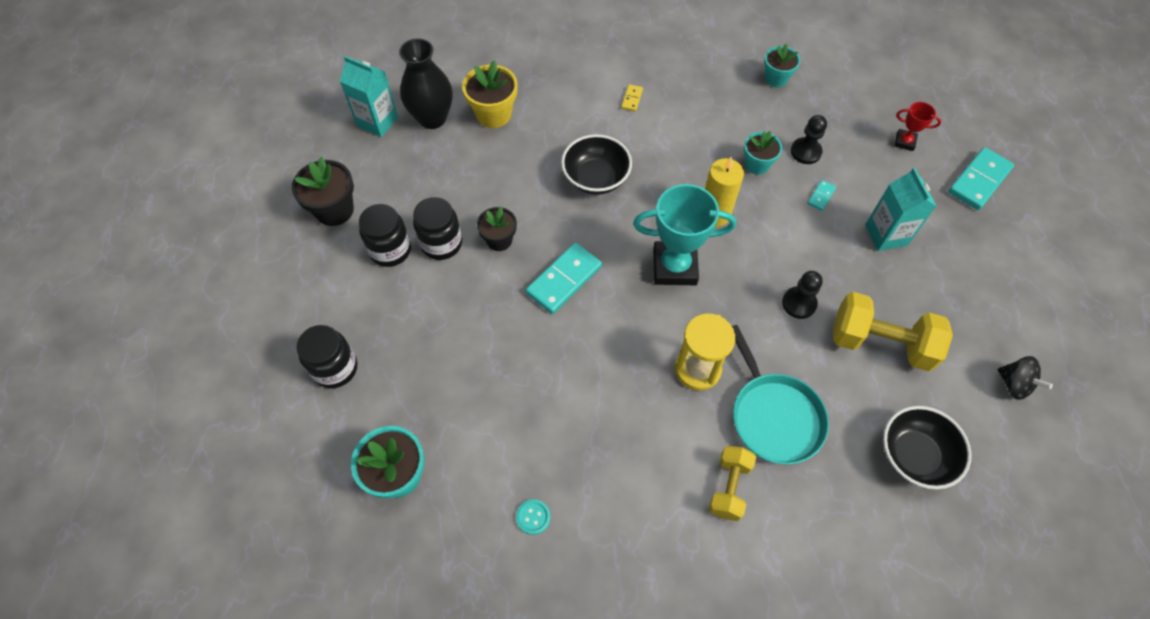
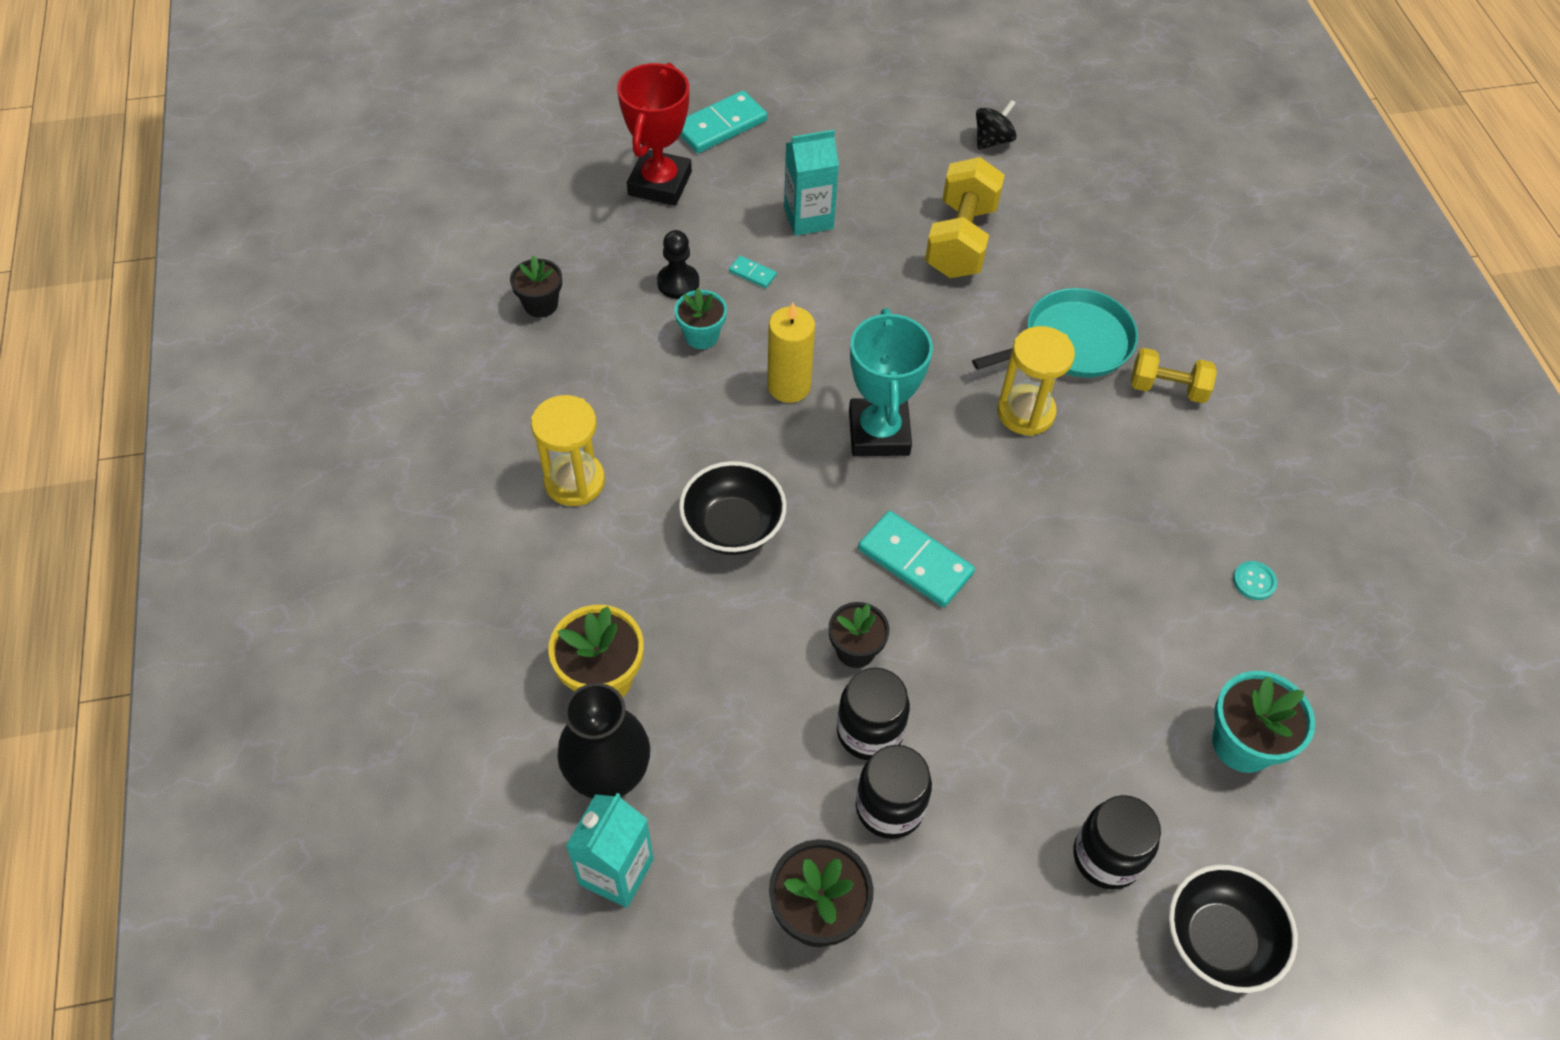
camera: 95 degrees left, 5 degrees down
(632, 99) = (574, 481): yellow domino -> yellow hourglass
(776, 78) = (541, 304): turquoise flower pot -> black flower pot
(799, 303) = (918, 308): black pawn -> none
(904, 142) = (660, 183): red trophy -> red trophy, size x2.06
(914, 455) = (1092, 228): black bowl -> black bowl (1218, 940)
(979, 180) = (721, 126): turquoise domino -> turquoise domino turned 75 degrees counterclockwise

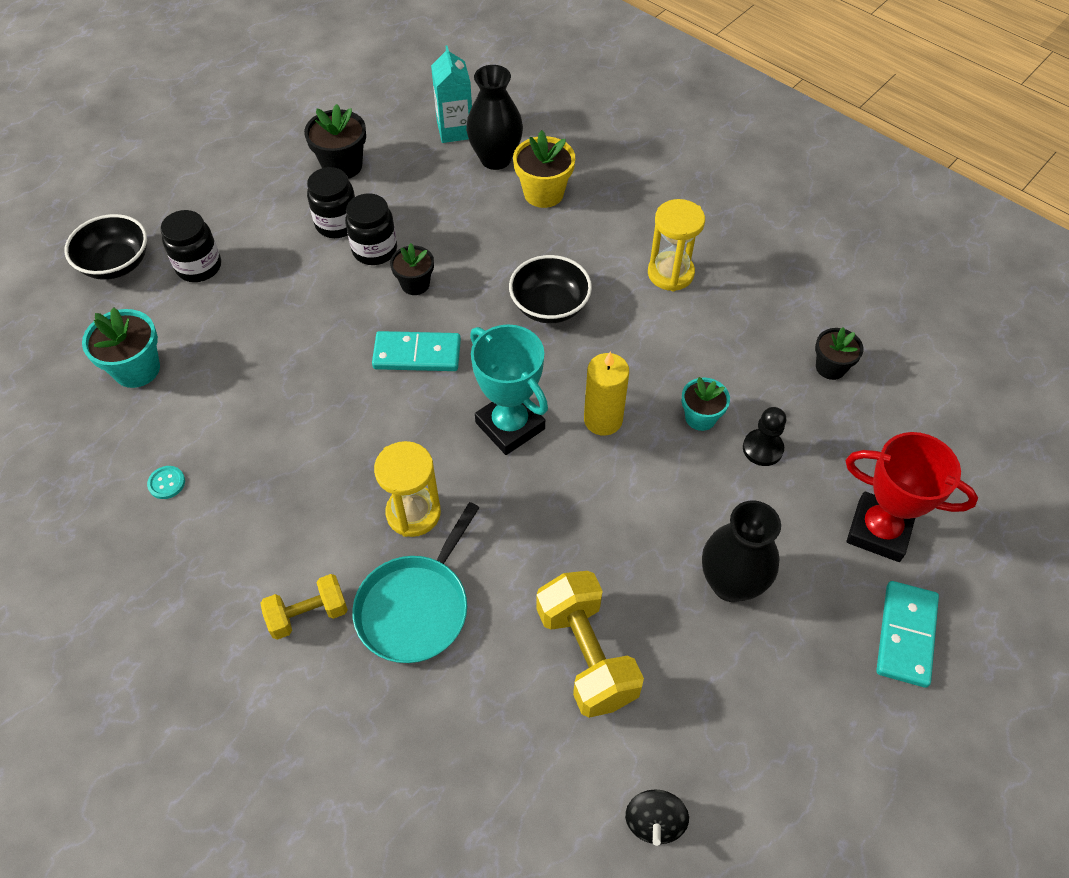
camera: 145 degrees right, 0 degrees up
(660, 183) = (878, 530): red trophy -> red trophy turned 45 degrees counterclockwise
(752, 273) = (719, 495): turquoise domino -> none
(808, 218) = (731, 583): turquoise carton -> black vase

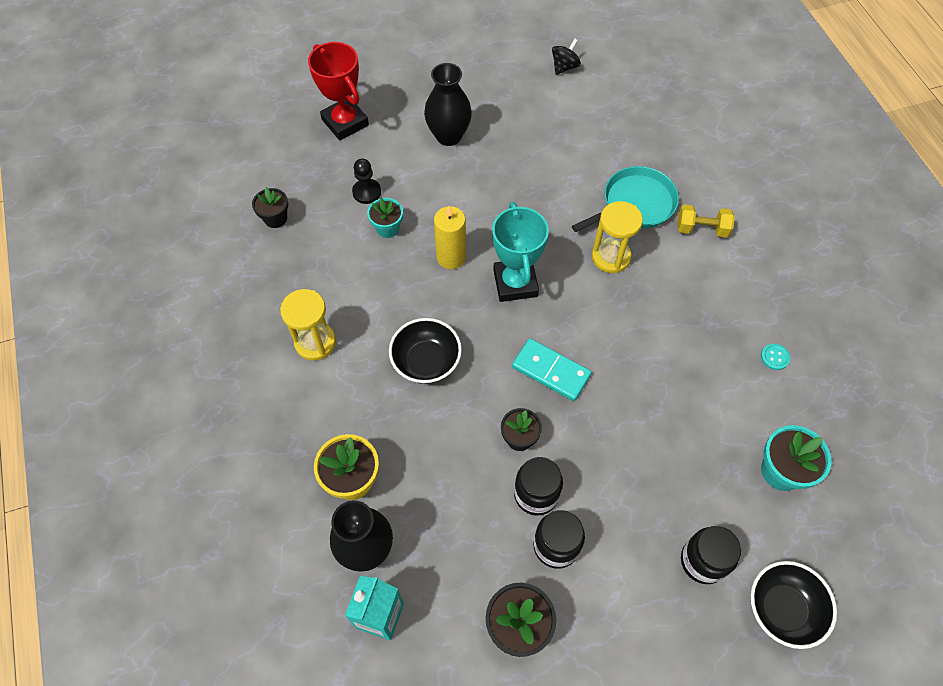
camera: 150 degrees left, 5 degrees up
(586, 655) = (552, 140): yellow dumbbell -> none
(905, 635) = (381, 76): turquoise domino -> none

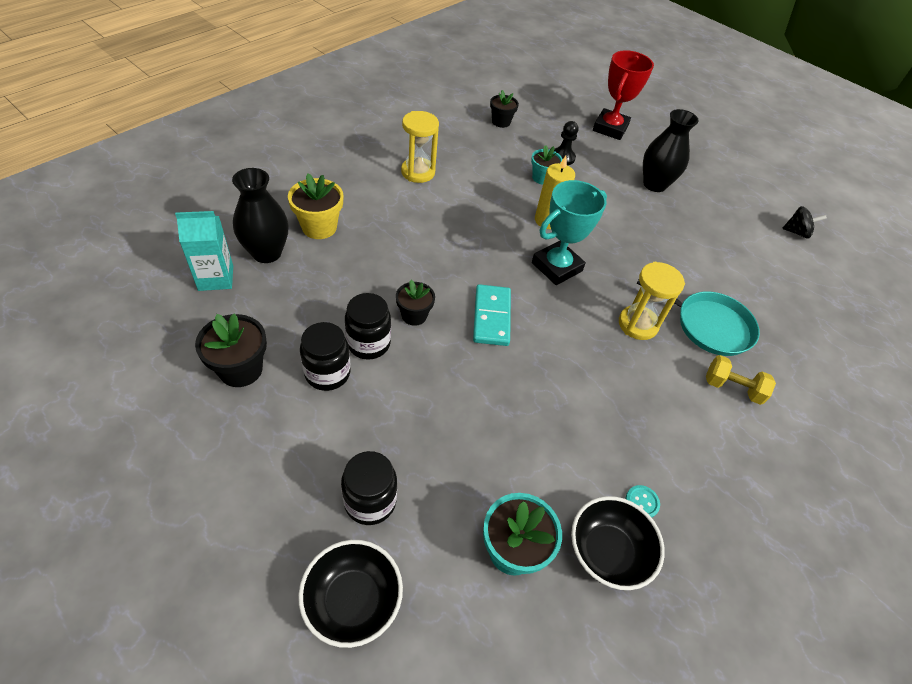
camera: 55 degrees right, 10 degrees down
(426, 361) = (444, 236): black bowl -> black bowl (607, 552)
(701, 229) = (732, 388): yellow dumbbell -> yellow dumbbell turned 45 degrees counterclockwise

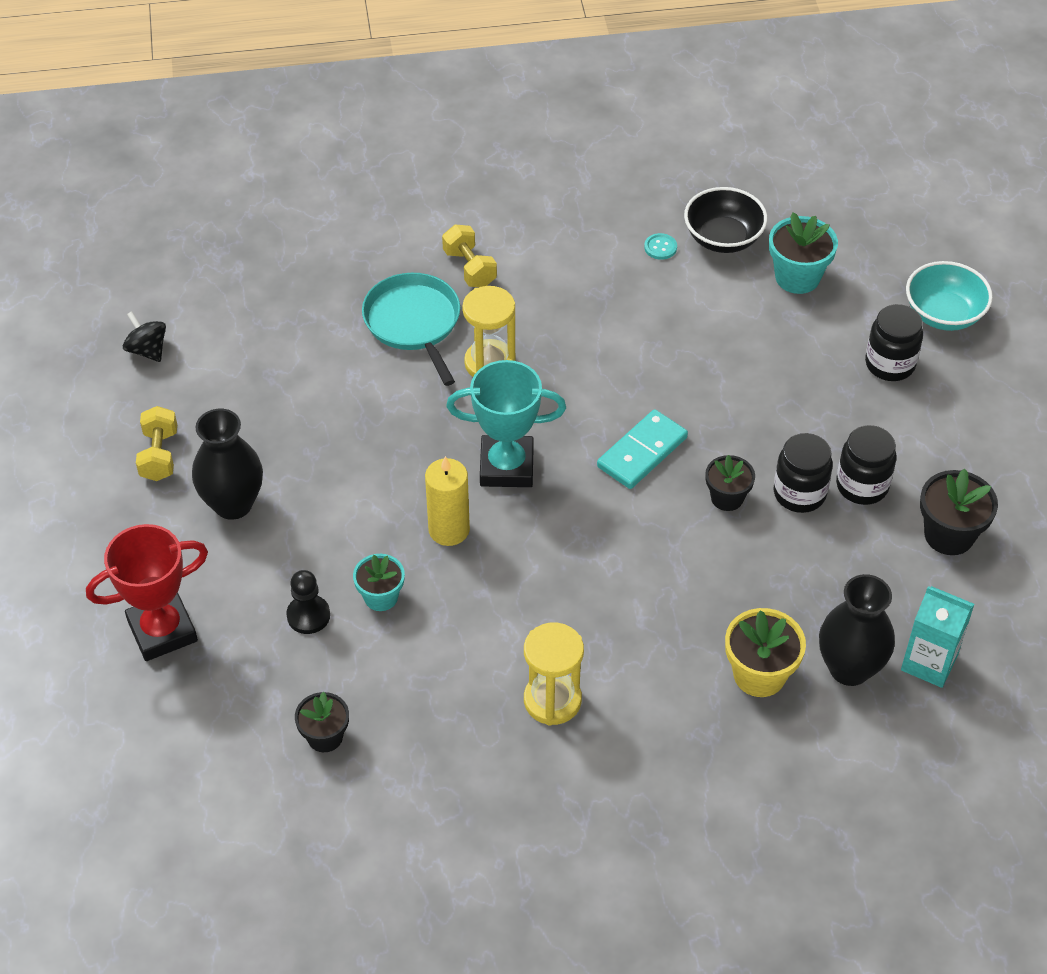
camera: 135 degrees left, 0 degrees up
(352, 600) = (943, 314): black bowl -> turquoise bowl
(714, 189) = (159, 455): none -> yellow dumbbell

